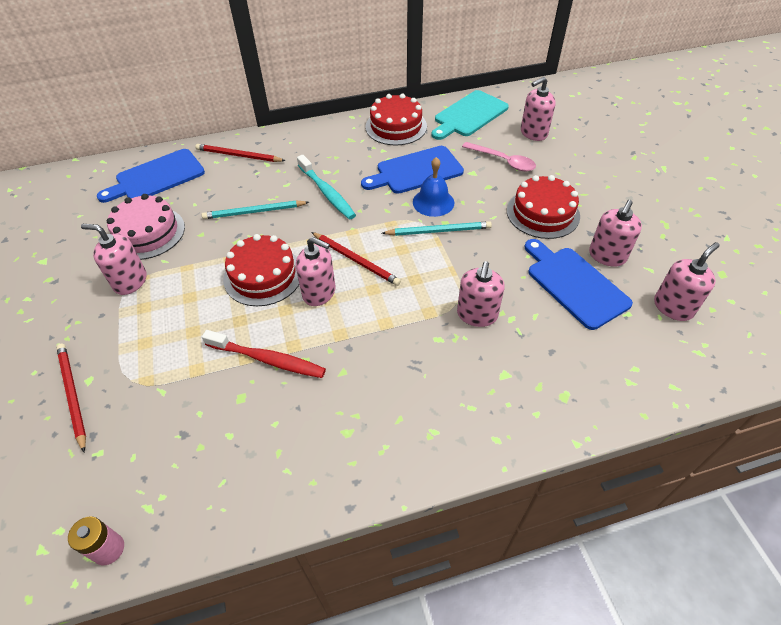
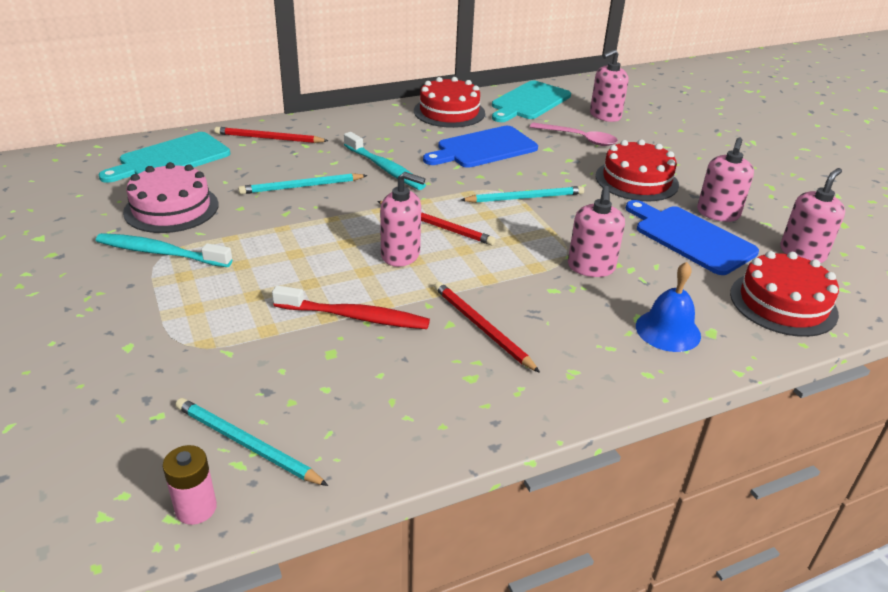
camera: 10 degrees left, 15 degrees down
(72, 395) = (110, 361): red pencil -> red pencil (481, 327)
(130, 281) = (160, 253): pink soap dispenser -> turquoise toothbrush
(156, 177) = (170, 159): blue cutting board -> turquoise cutting board
(157, 488) = (246, 444): none -> turquoise pencil
(263, 275) = (328, 242): red cake -> red cake (783, 303)
(433, 202) = (511, 174): blue bell -> blue bell (668, 330)

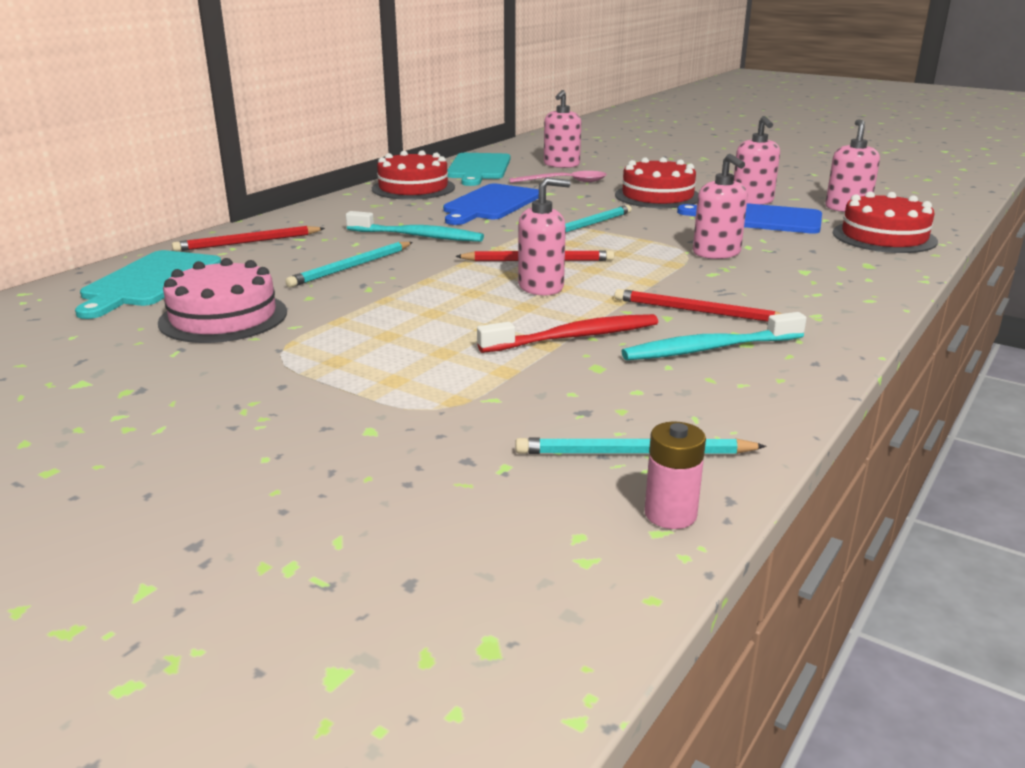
camera: 30 degrees left, 10 degrees down
(160, 253) = (274, 352): turquoise toothbrush -> turquoise toothbrush (709, 349)
(668, 330) = (838, 272): blue bell -> none

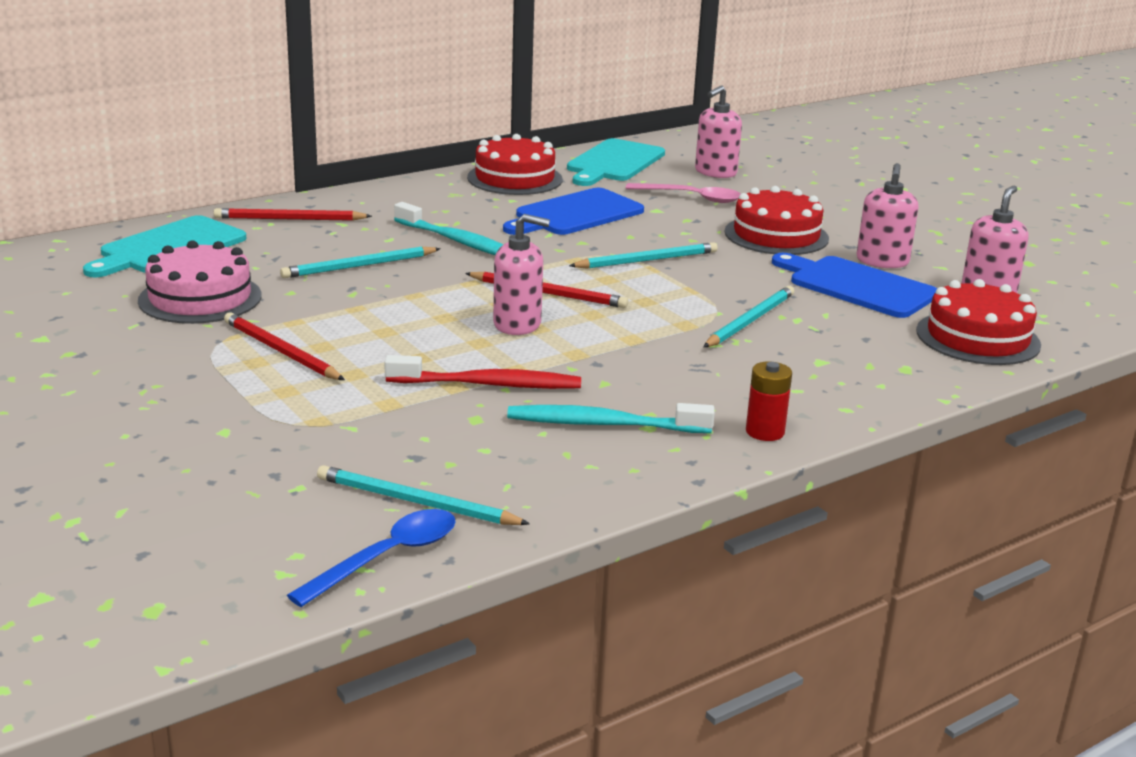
camera: 20 degrees right, 0 degrees up
(670, 514) = (387, 557): pink battery -> blue spoon
(698, 311) = (643, 383): red pencil -> red pencil (281, 351)
(716, 253) = (750, 321): pink soap dispenser -> turquoise pencil
(837, 328) = (765, 432): none -> red battery

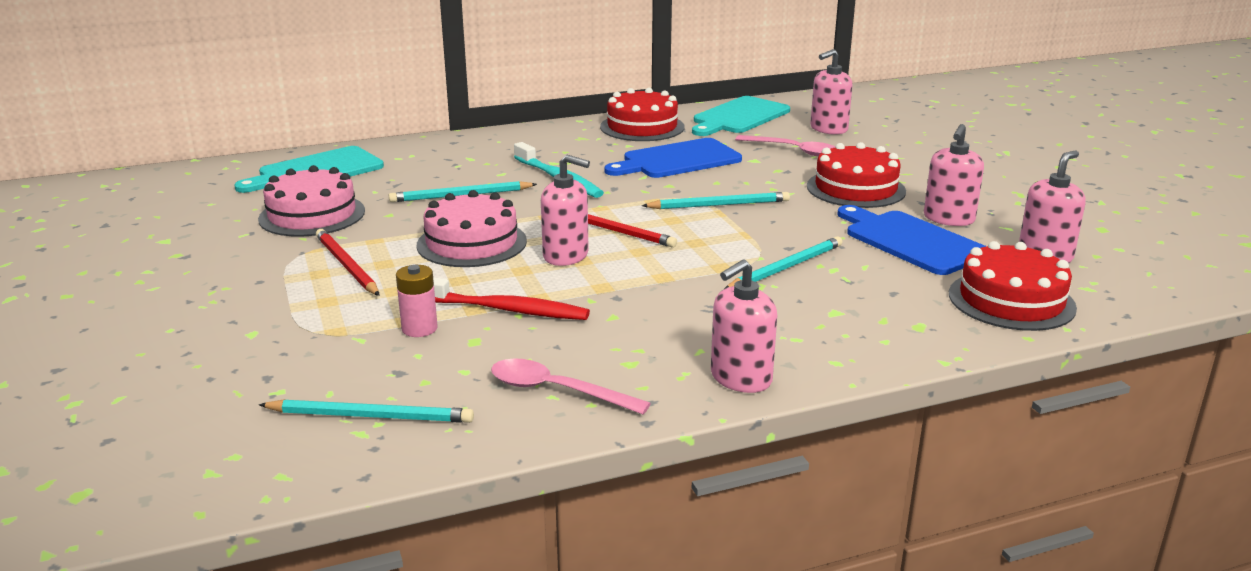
camera: 15 degrees right, 0 degrees up
(289, 219) = (429, 152): red pencil -> none
(387, 557) = (310, 468): blue spoon -> none
(406, 317) = (472, 243): none -> pink cake
(408, 411) = (419, 329): none -> pink battery
(416, 502) = (371, 416): turquoise pencil -> turquoise pencil turned 150 degrees clockwise
(592, 460) = (557, 391): none -> pink spoon
(604, 424) = (588, 357): turquoise toothbrush -> none
(765, 432) = (740, 378): red battery -> pink soap dispenser

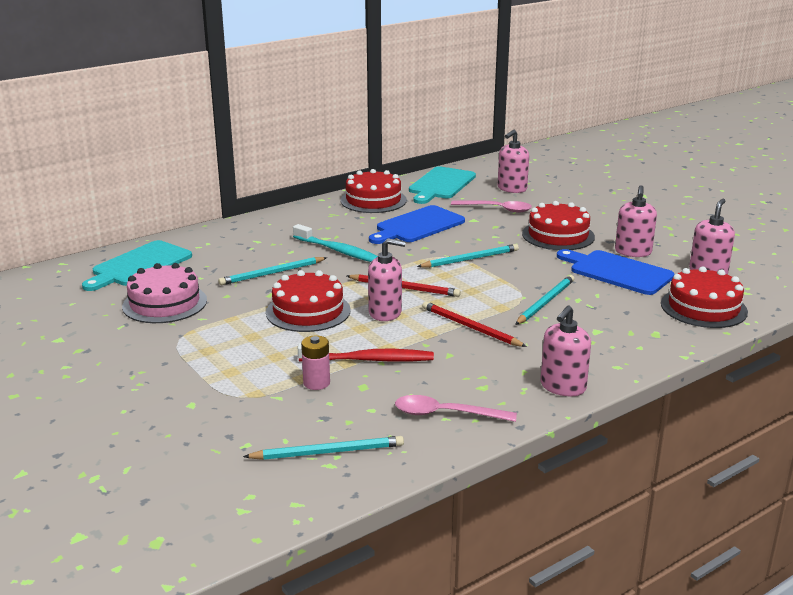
camera: 15 degrees left, 0 degrees up
(346, 265) = (224, 341): red pencil -> red pencil (470, 327)
(472, 243) = (308, 311): pink cake -> red cake

